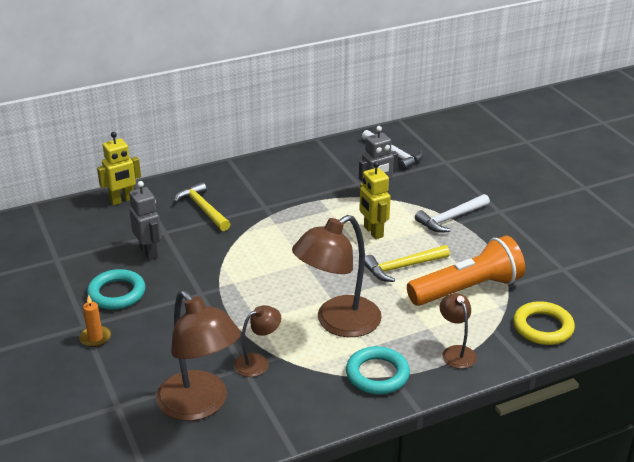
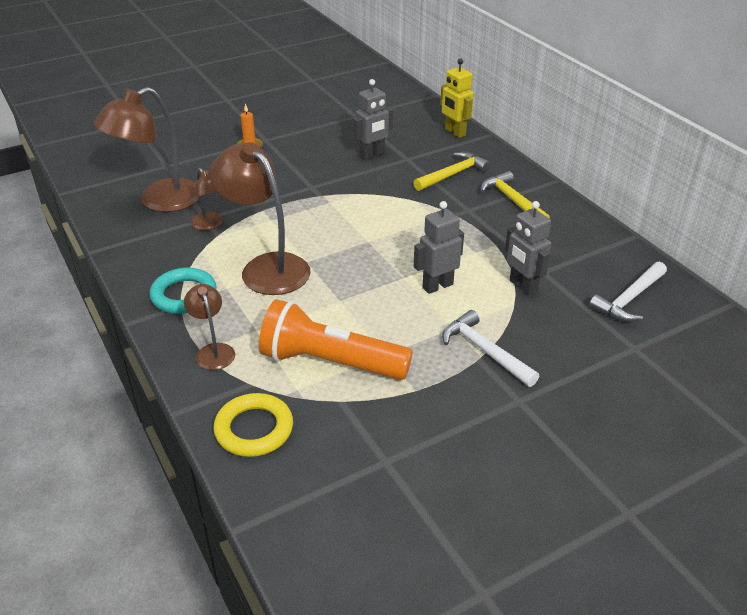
camera: 85 degrees right, 5 degrees up
(117, 293) = (309, 147): turquoise ring -> none
(373, 232) = (437, 286): yellow robot -> grey robot
(403, 267) = (368, 310): yellow hammer -> yellow hammer (512, 200)
(456, 352) = (213, 351): brown lamp -> brown lamp turned 90 degrees counterclockwise
(467, 289) = (330, 362): orange flashlight -> orange flashlight turned 135 degrees clockwise

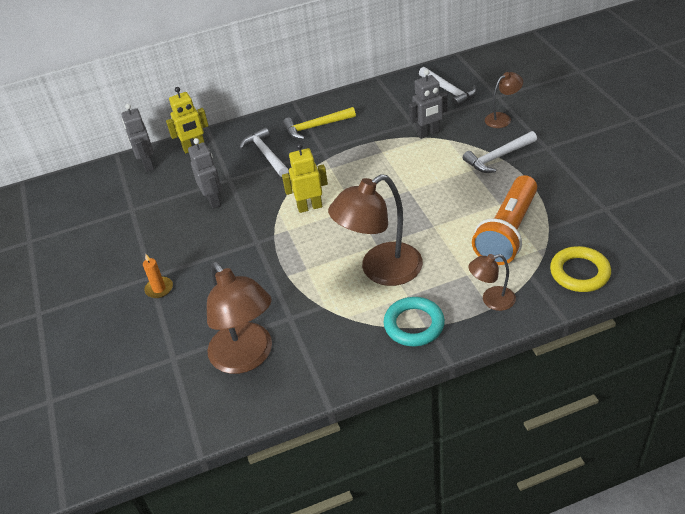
camera: 75 degrees left, 5 degrees up
(210, 225) = (303, 312): brown lamp -> brown lamp (502, 118)
(367, 212) = (309, 207): none -> yellow robot
(437, 286) = (422, 173): grey robot -> grey robot (147, 165)
(453, 174) = (265, 154): yellow hammer -> white hammer

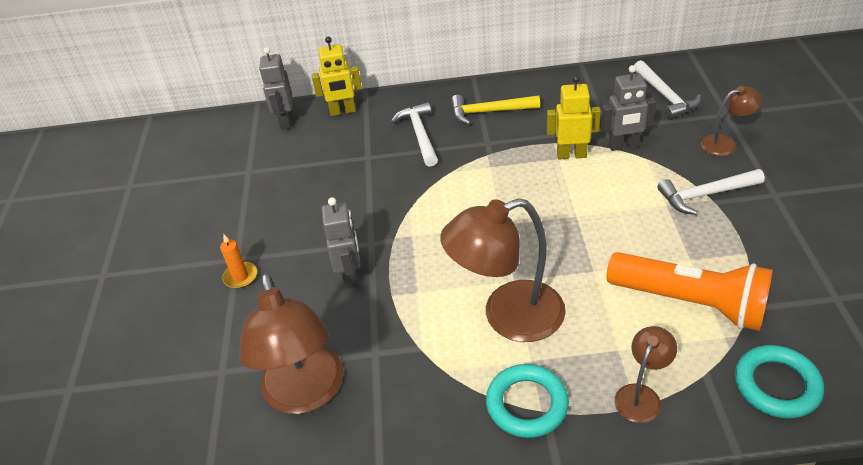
camera: 15 degrees right, 0 degrees up
(213, 200) = (341, 180): grey robot -> grey robot (350, 276)
(309, 207) = (448, 211): yellow robot -> yellow robot (571, 155)
(491, 300) = (641, 395): brown lamp -> brown lamp turned 120 degrees clockwise
(508, 232) = (690, 302): orange flashlight -> orange flashlight turned 105 degrees counterclockwise
(579, 272) = (776, 385): yellow ring -> turquoise ring

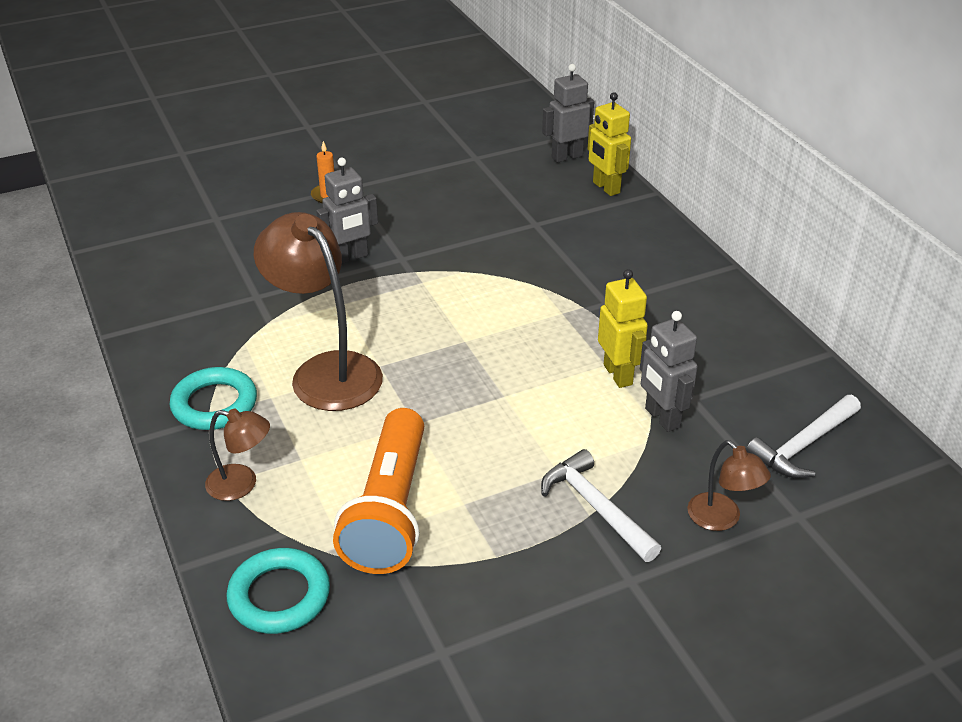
camera: 65 degrees right, 5 degrees down
(306, 394) = (200, 269): brown lamp -> none
(419, 135) = (593, 250): white hammer -> none
(489, 112) = (668, 292): yellow hammer -> none

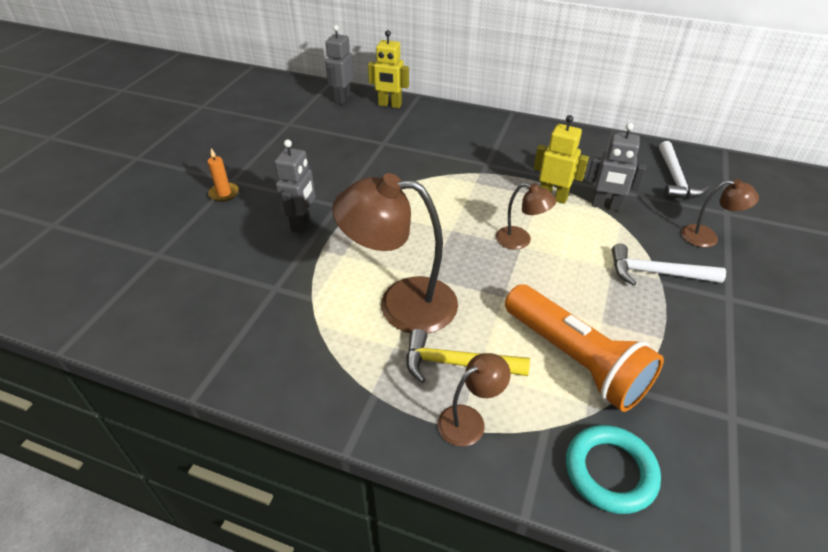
camera: 45 degrees left, 5 degrees up
(214, 404) = (363, 381): turquoise ring -> none
(295, 442) = (457, 364): none -> yellow hammer
(512, 391) = (520, 240): none -> brown lamp

